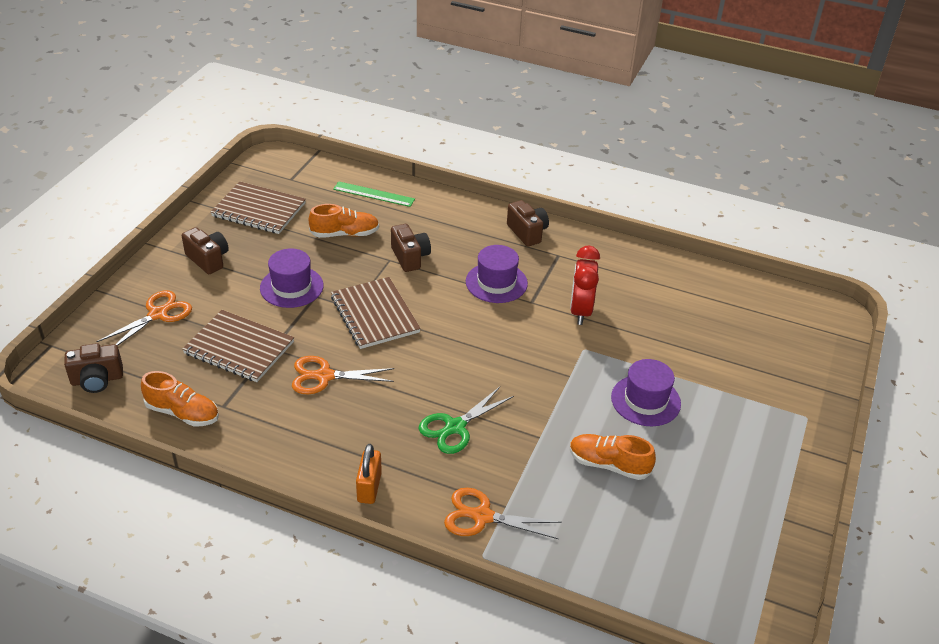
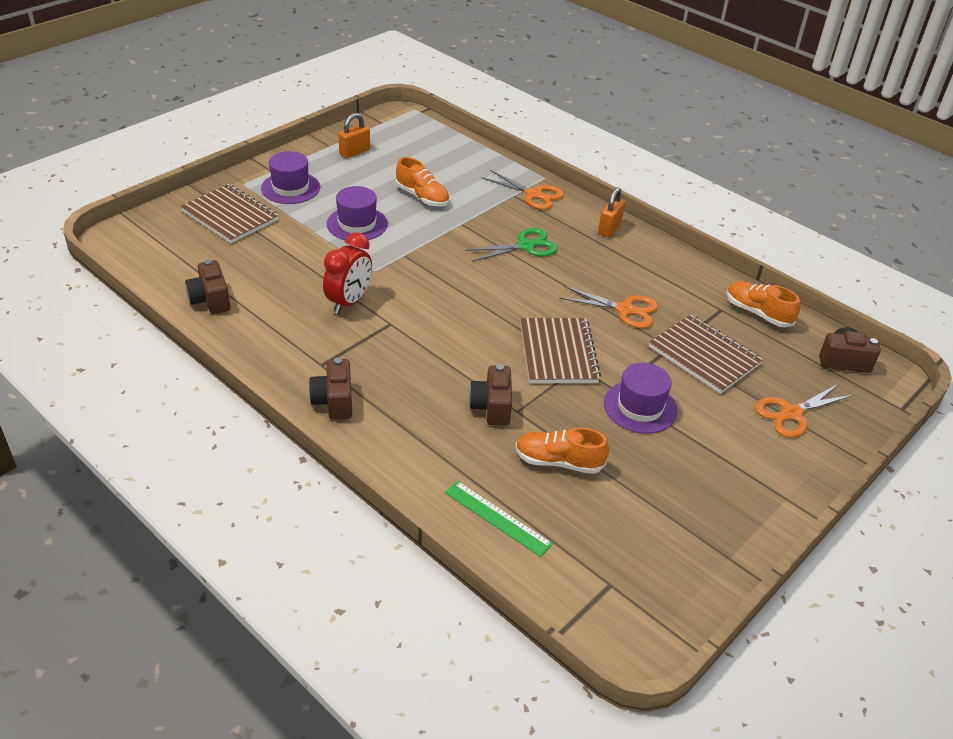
camera: 160 degrees left, 0 degrees up
(208, 259) = (737, 470): brown camera -> brown camera (210, 300)
(259, 210) = (666, 535): brown notebook -> brown notebook (230, 216)
(496, 282) = (412, 352): purple hat -> purple hat (290, 188)
(745, 517) = (354, 152): none -> orange padlock

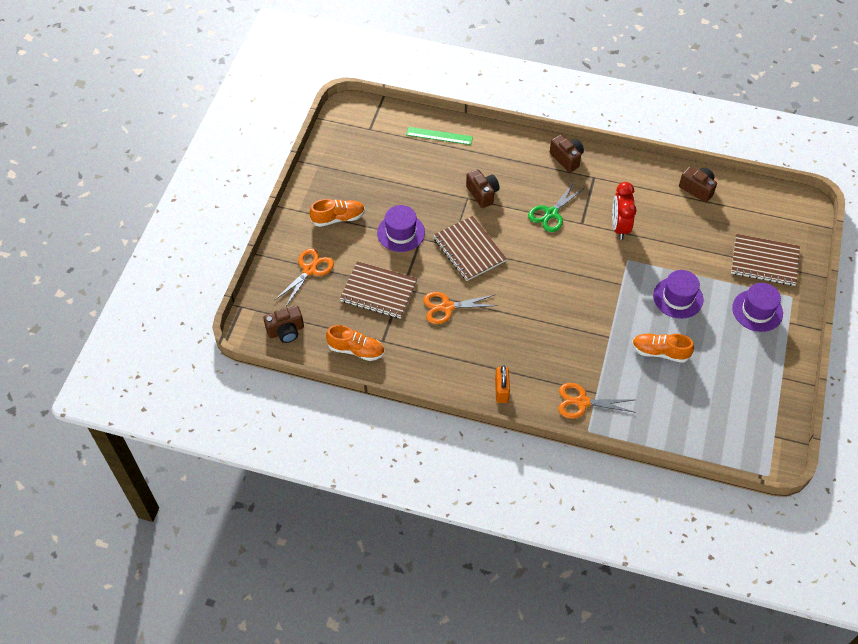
camera: 155 degrees right, 15 degrees up
(354, 152) = (756, 380): orange padlock -> none
(525, 246) = (549, 336): green scissors -> green scissors (551, 213)
(559, 462) = (427, 178): orange shoe -> orange shoe (338, 218)

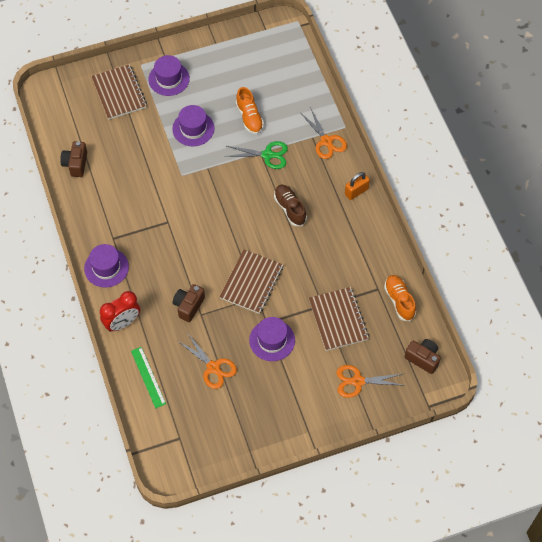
camera: 125 degrees left, 5 degrees up
(338, 218) = (293, 396): orange shoe -> none
(447, 307) = (315, 265): orange scissors -> orange scissors (213, 367)
(524, 323) = (290, 208): none -> brown shoe
(551, 213) = (173, 247): green scissors -> green scissors (267, 155)
(566, 158) = (106, 267): brown camera -> purple hat
(619, 227) = (153, 195): red clock -> red clock (122, 323)

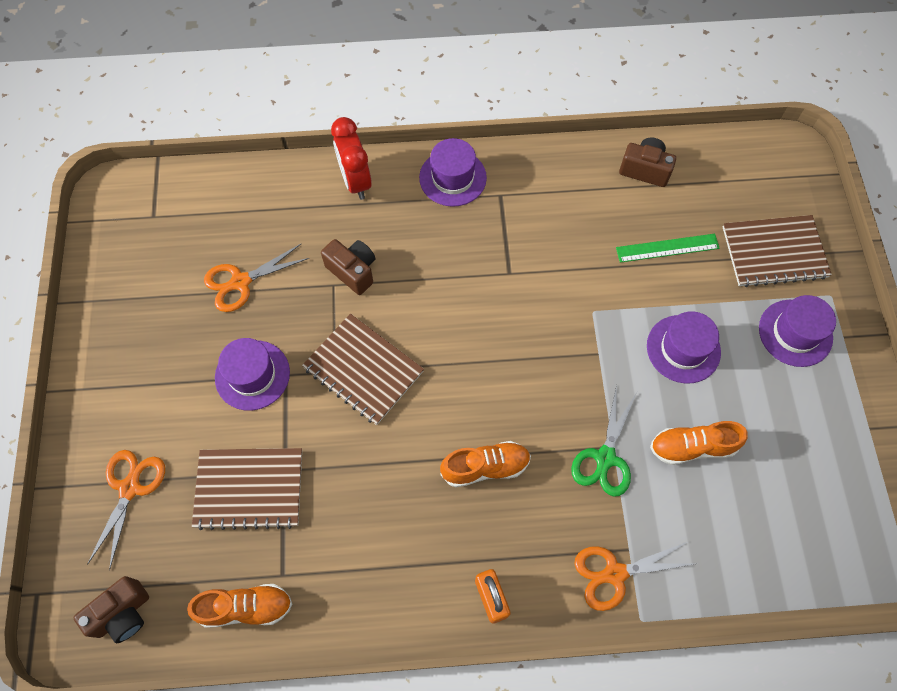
camera: 105 degrees right, 5 degrees up
(148, 377) = (260, 196): green ruler -> green ruler (667, 248)
(290, 208) = (485, 467): brown shoe -> orange shoe

